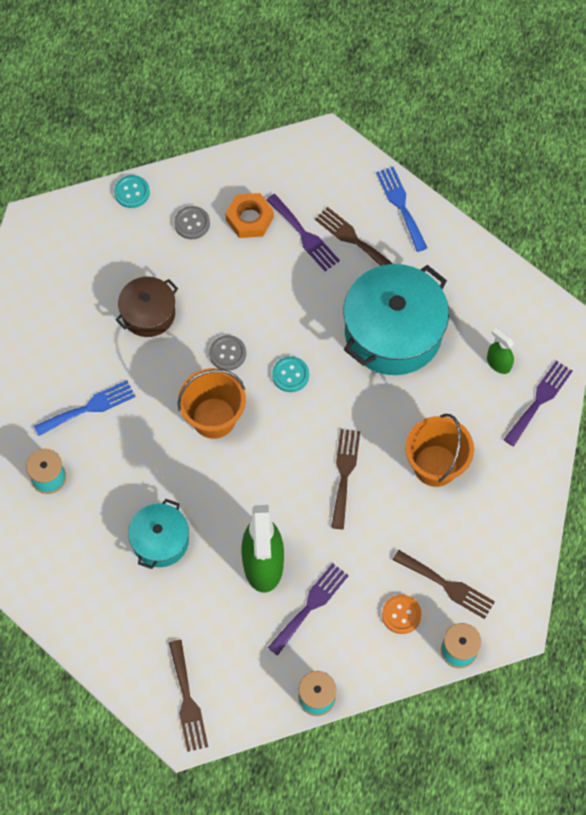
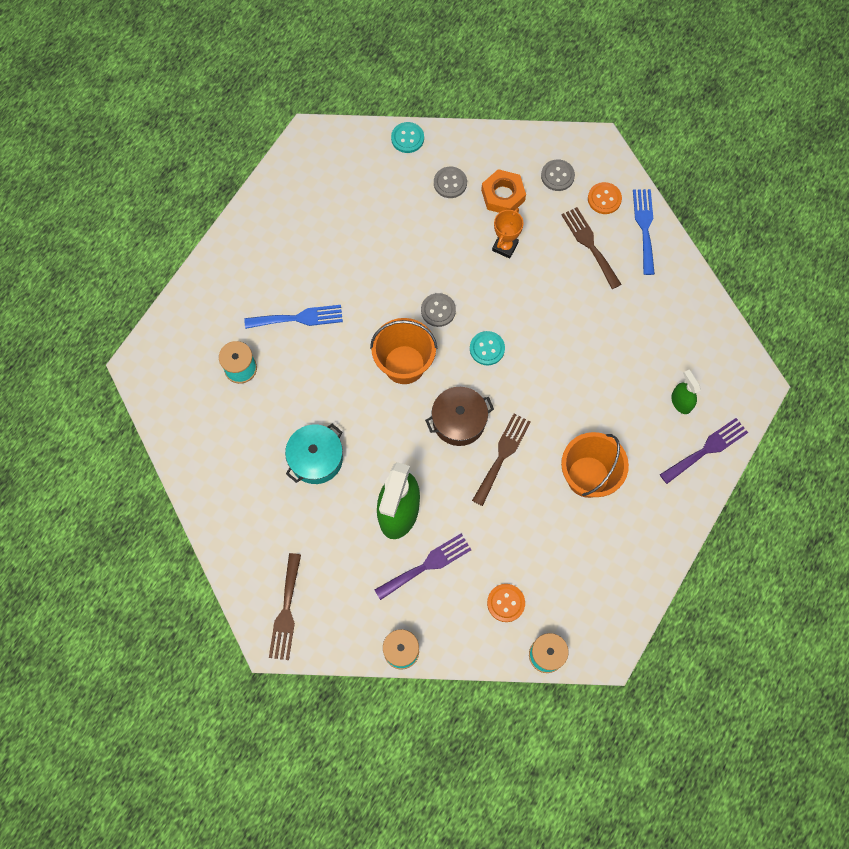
camera: 20 degrees right, 5 degrees up
(148, 313) = (381, 251): brown pot -> brown pot (459, 421)
(270, 268) = (505, 246): none -> orange trophy
(297, 182) = (557, 176): none -> grey button
(304, 235) = (546, 226): purple fork -> none
(351, 190) = (604, 199): none -> orange button
(393, 332) = (594, 341): turquoise pot -> none
(447, 585) = (557, 591): brown fork -> none

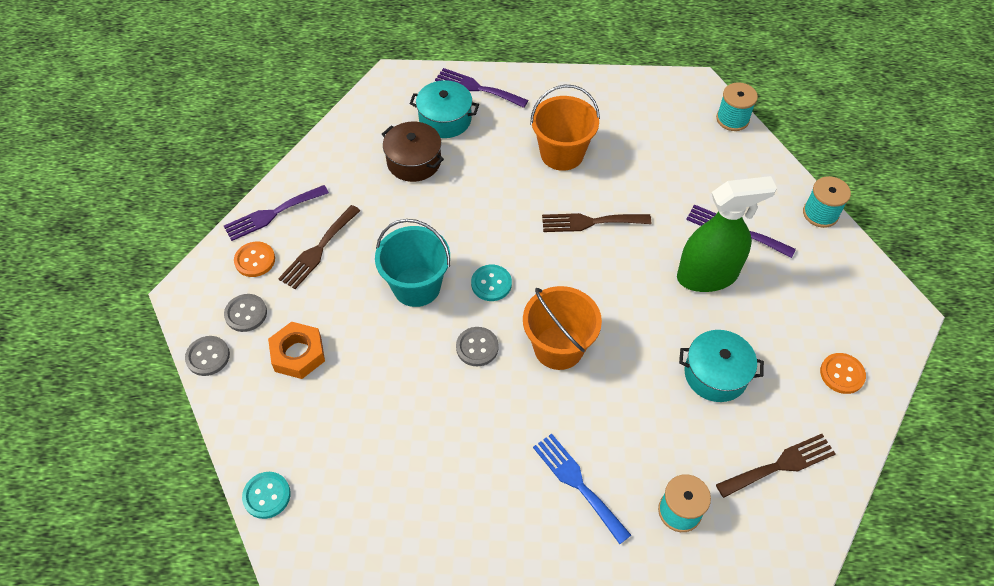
camera: 120 degrees left, 15 degrees down
(286, 611) = (872, 318): brown fork -> brown fork (780, 465)
(450, 183) = (309, 415): grey button -> grey button (208, 356)
(459, 421) = (583, 271): brown pot -> brown pot (414, 161)
(505, 246) = (363, 322): orange trophy -> none
(506, 603) = (716, 162): orange button -> orange button (842, 374)
(515, 296) = (416, 286): none -> turquoise bucket
(644, 227) = (272, 214): blue fork -> purple fork
(681, 402) = (445, 119): green spray bottle -> turquoise pot

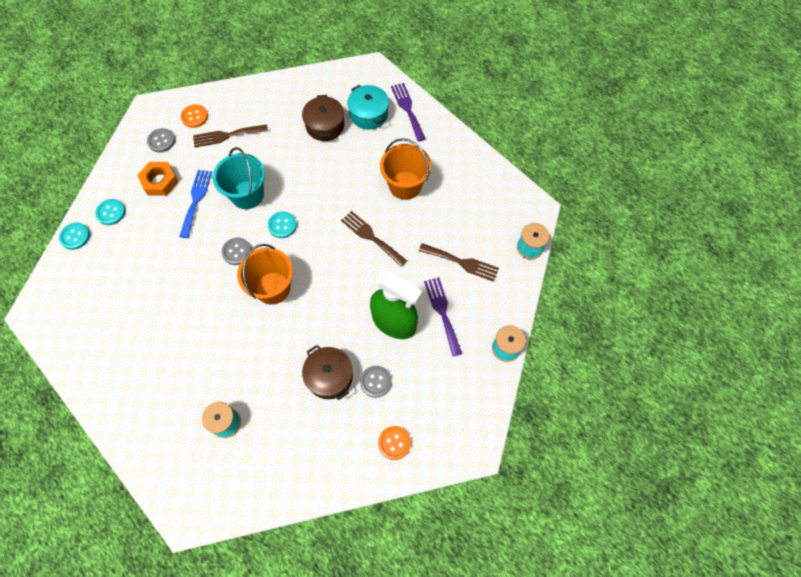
camera: 45 degrees right, 10 degrees up
(208, 356) = (124, 148): grey button -> grey button (375, 382)
(272, 214) = (228, 98): purple fork -> none
(279, 433) = (111, 212): none -> turquoise button
(577, 483) = (199, 362): blue fork -> blue fork (196, 200)
(715, 374) = (329, 376): turquoise pot -> brown pot
(780, 465) = (300, 453): brown fork -> brown fork (462, 262)

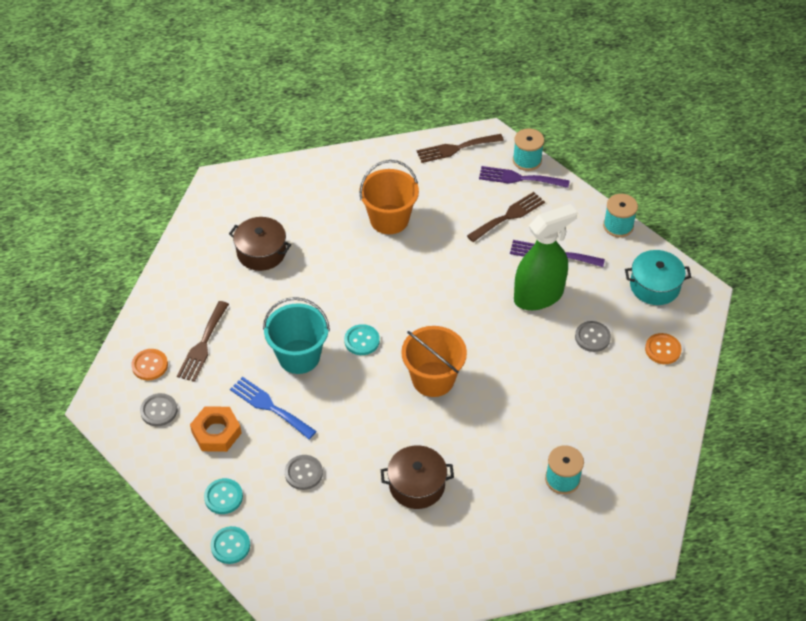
camera: 60 degrees left, 15 degrees down
(237, 252) = (366, 394): grey button -> grey button (303, 473)
(329, 376) = (564, 371): brown pot -> brown pot (417, 485)
(369, 114) = (277, 210): turquoise pot -> turquoise pot (654, 286)
(371, 237) = (430, 272): brown fork -> brown fork (456, 148)
(407, 109) = (296, 176): purple fork -> purple fork (519, 178)

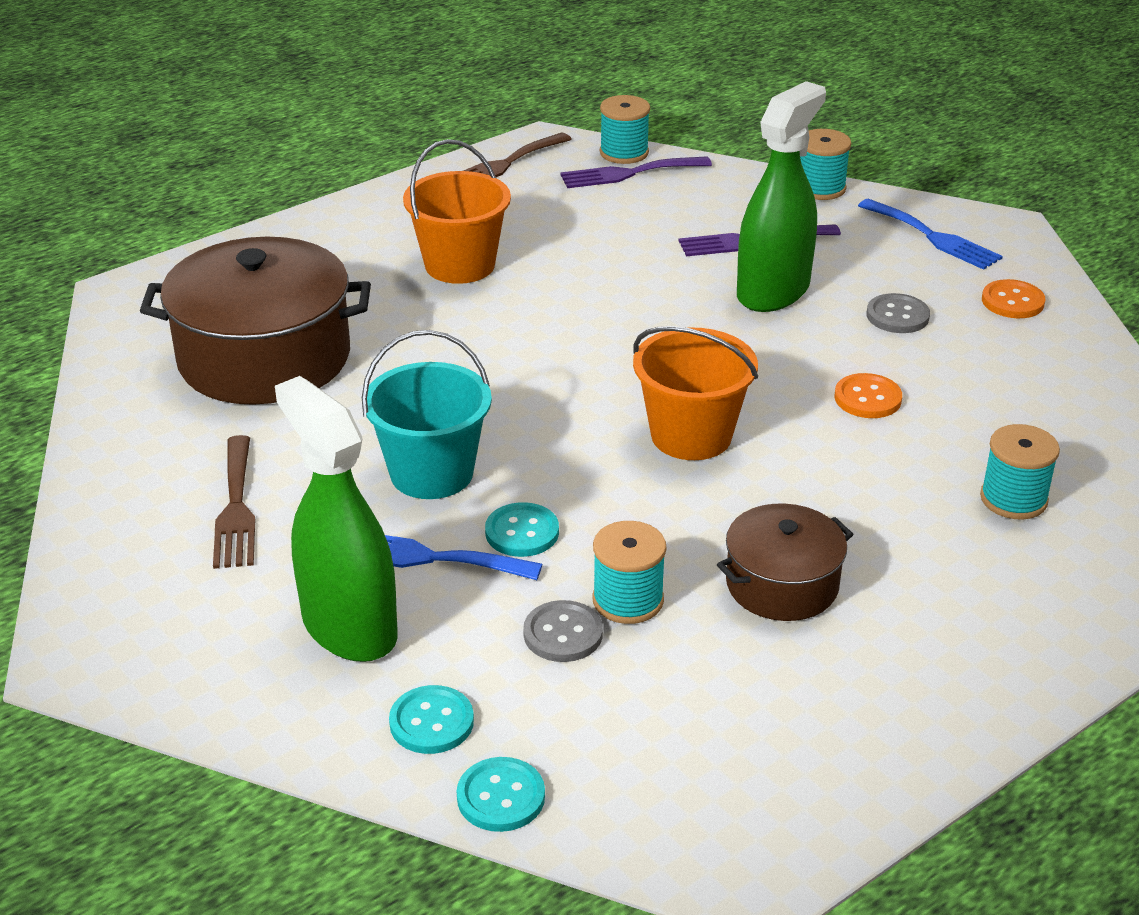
camera: 25 degrees left, 15 degrees down
(150, 365) = (146, 567): orange button -> orange button (867, 398)
(159, 411) = (208, 630): grey button -> none
(216, 432) = (349, 627): orange nut -> green spray bottle
(261, 252) = (264, 358): brown pot -> brown pot, size x1.82
(342, 466) = (628, 600): none -> turquoise spool
(362, 341) = (529, 421): turquoise button -> turquoise button (522, 532)
(508, 216) = (648, 216): brown fork -> none
(654, 286) = (933, 237): turquoise pot -> blue fork

